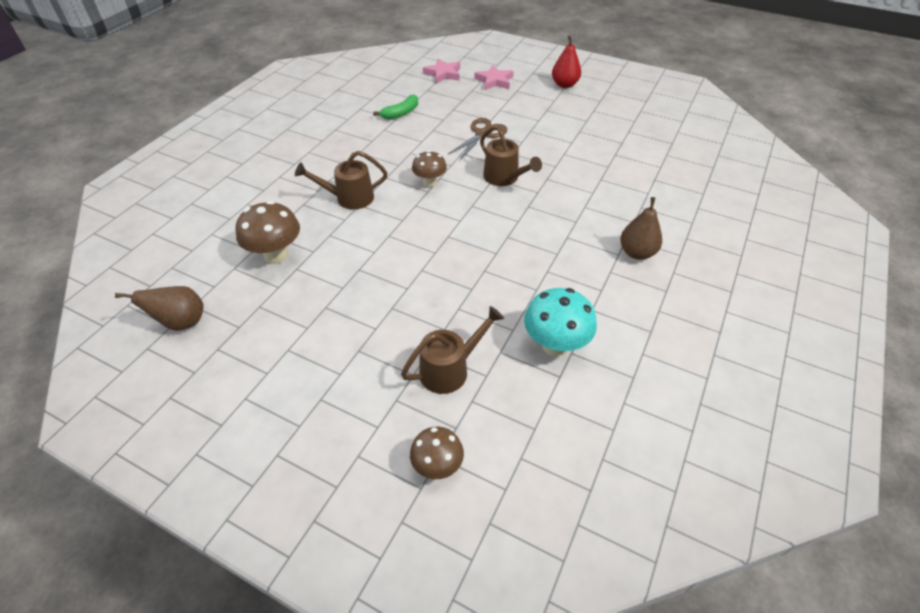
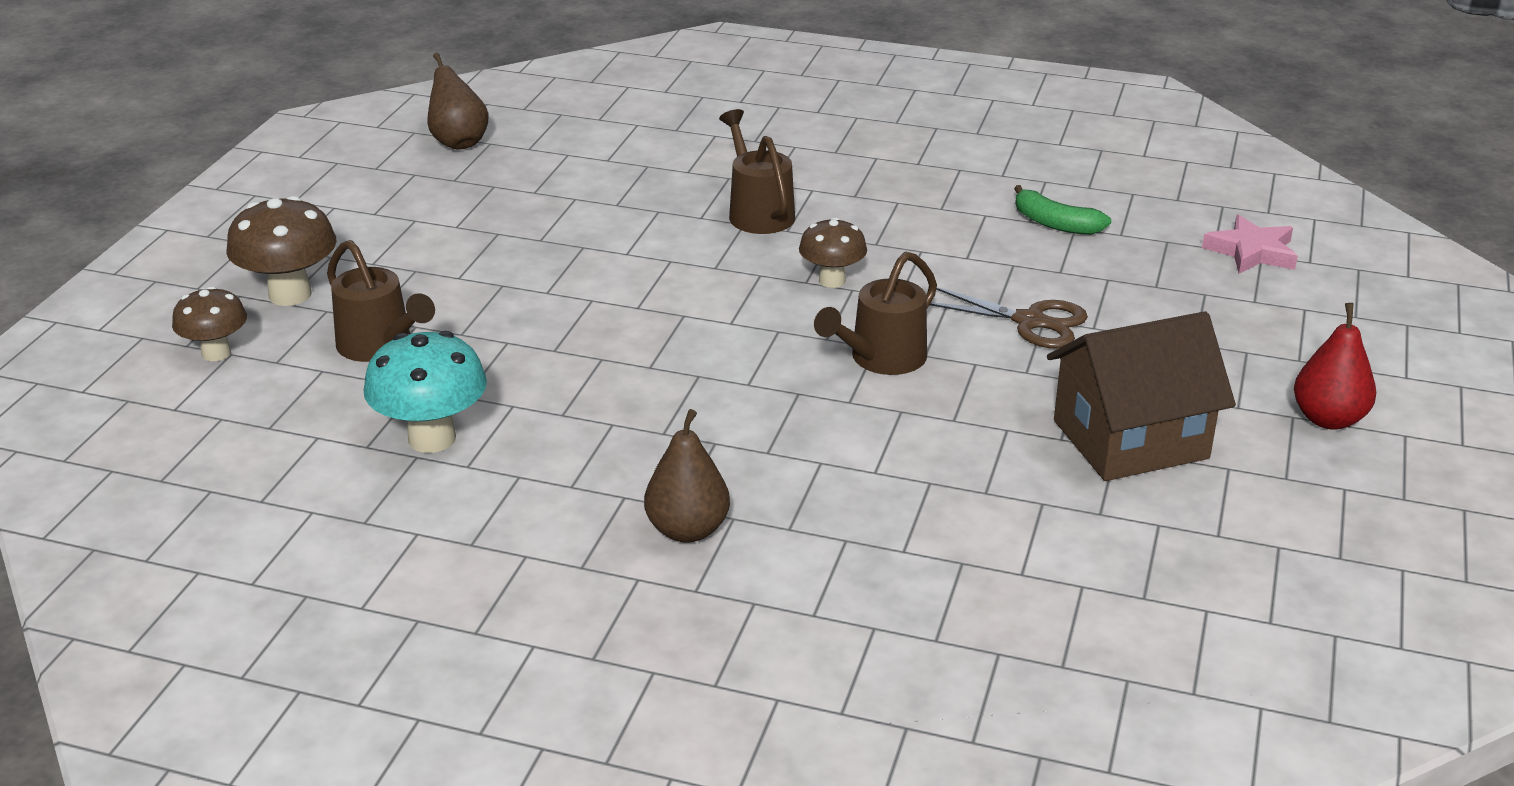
camera: 80 degrees right, 15 degrees down
(276, 255) = (600, 178): brown mushroom -> brown mushroom (290, 295)
(494, 81) = (1270, 318): pink star -> none
(574, 127) = (1130, 439): none -> brown house

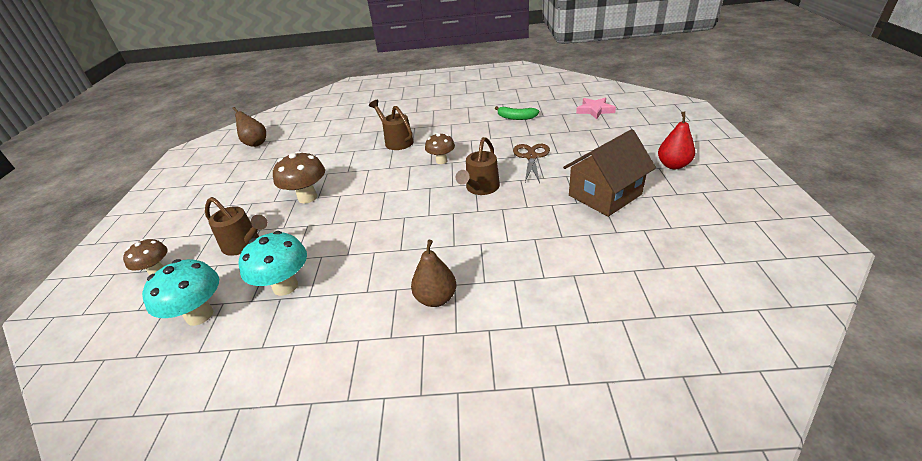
camera: 15 degrees left, 5 degrees up
(274, 445) = (199, 315): none -> turquoise mushroom
(290, 295) = (191, 230): brown mushroom -> brown mushroom (307, 197)
(1029, 321) = (531, 157): brown scissors -> brown scissors turned 90 degrees counterclockwise

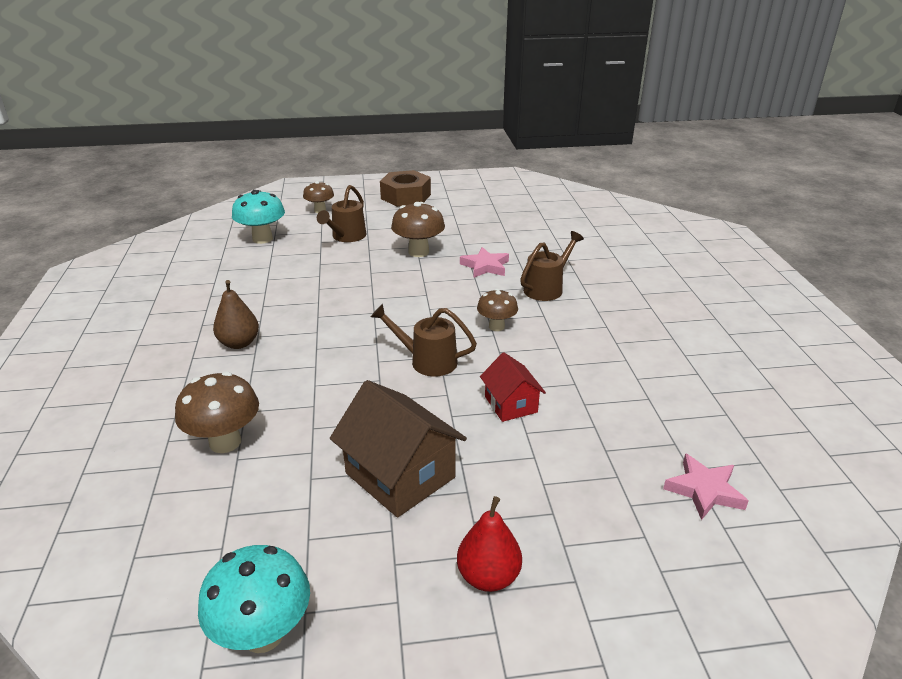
camera: 80 degrees right, 5 degrees down
(177, 209) = (406, 196): none -> brown nut
(255, 143) = (531, 204): brown pear -> none
(285, 286) = (283, 266): turquoise mushroom -> turquoise mushroom (263, 634)
(352, 165) = (485, 266): none -> pink star
(516, 118) = (644, 389): green banana -> none
(531, 157) = (511, 404): brown scissors -> red house
(585, 282) = (225, 442): none -> brown mushroom

